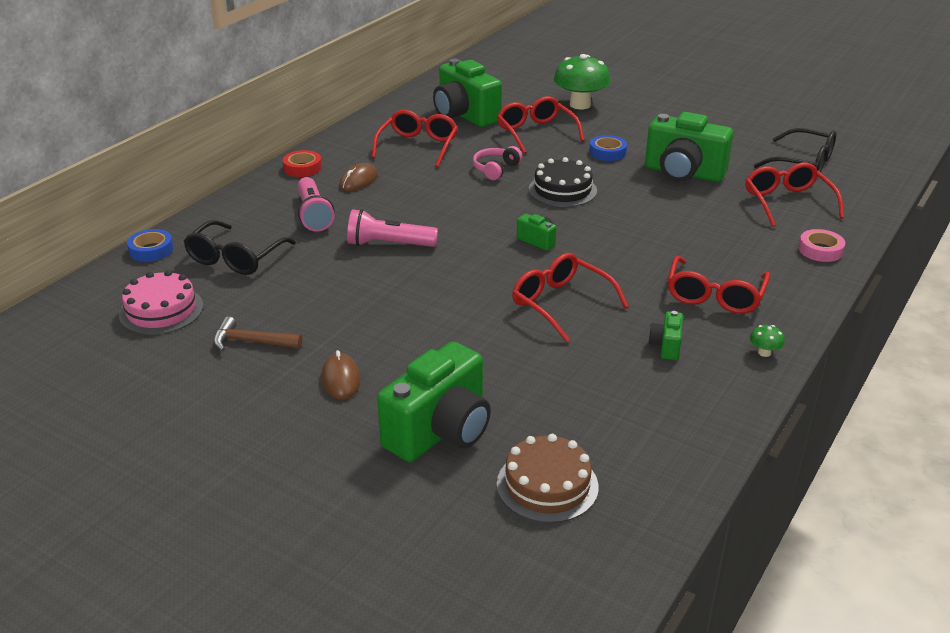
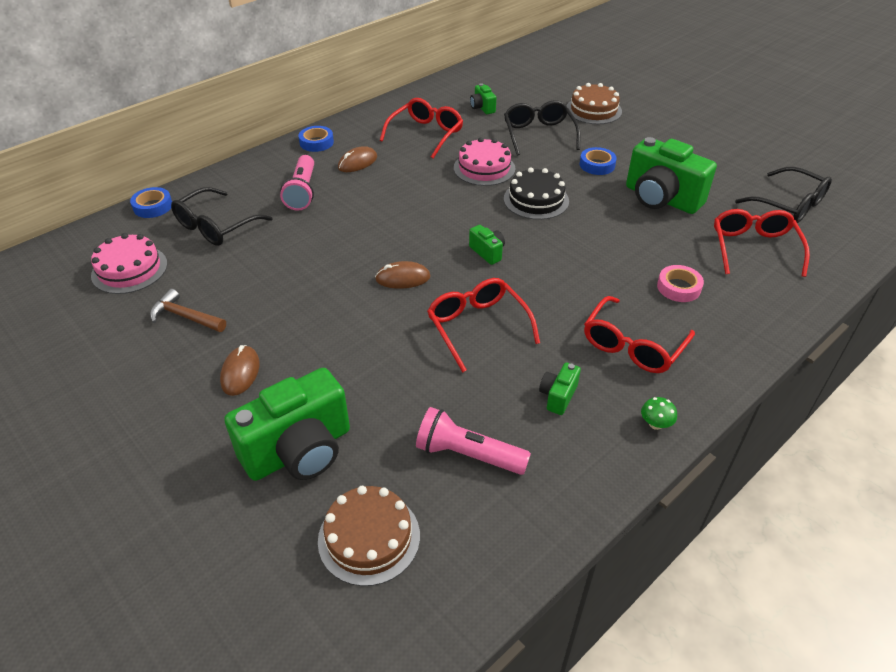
camera: 15 degrees right, 10 degrees up
(302, 168) = (316, 142): red tape -> blue tape
(389, 244) = (352, 234): pink flashlight -> pink flashlight (468, 454)
(464, 116) = (482, 108): green camera -> green camera, size x0.45
(464, 275) = (403, 278): none -> brown mouse
(495, 169) = (484, 168): pink headphones -> pink cake
(536, 133) = (539, 135): red glasses -> black glasses
(580, 105) = (593, 110): green mushroom -> brown cake
(820, 250) = (765, 310): pink tape -> pink tape (678, 287)

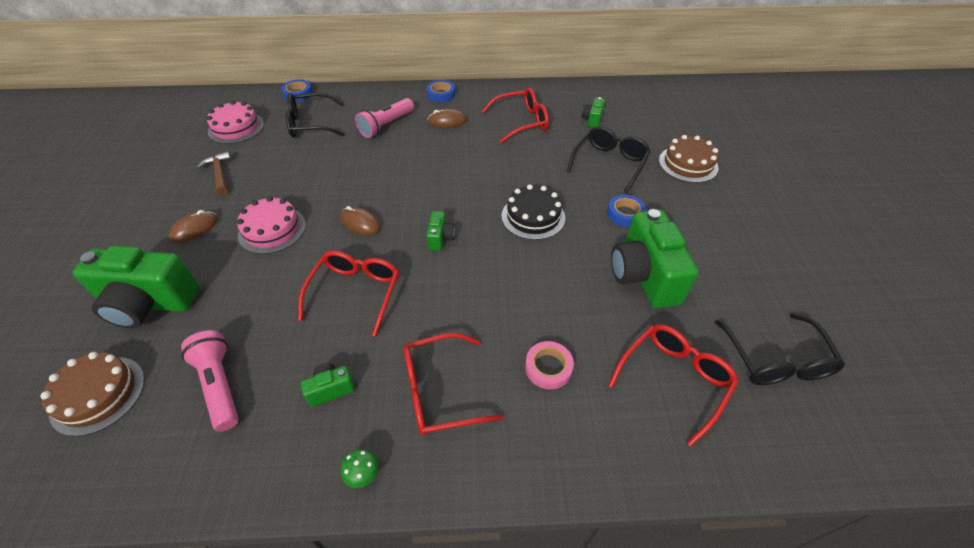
camera: 40 degrees right, 5 degrees up
(484, 168) = (528, 169): pink cake -> pink cake (272, 229)

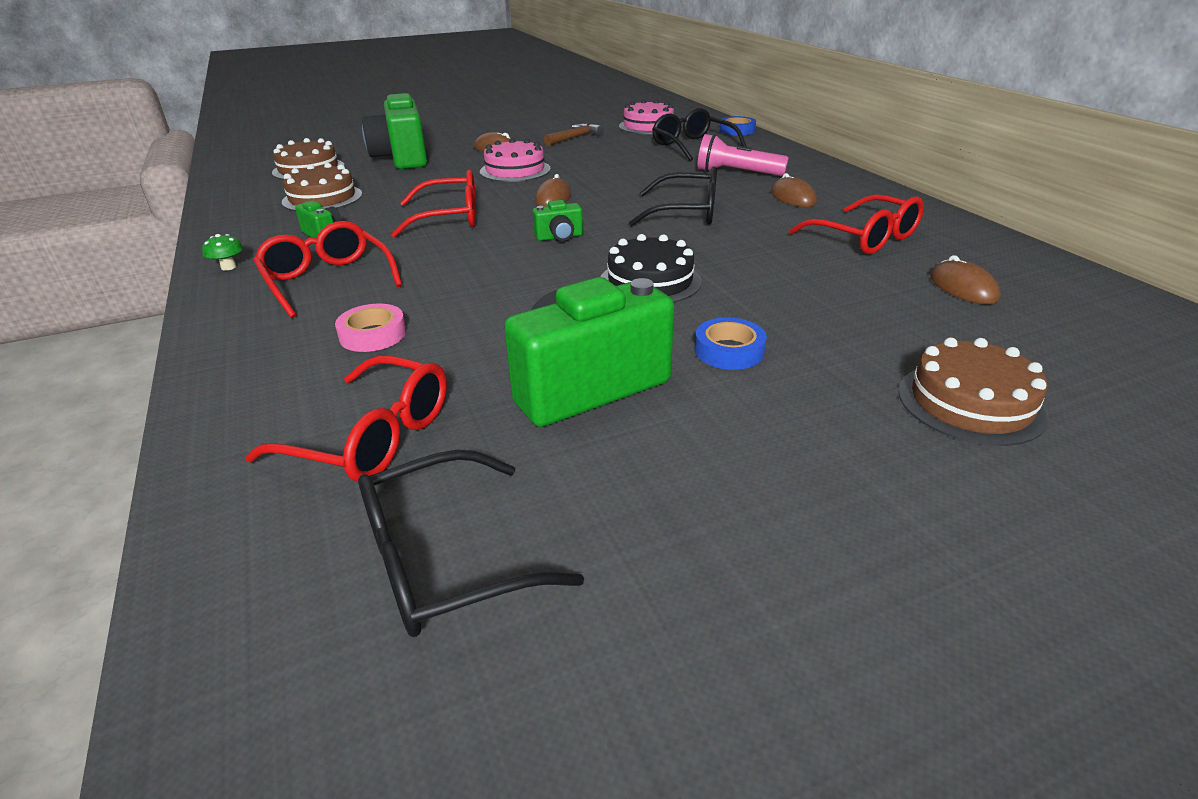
camera: 70 degrees right, 15 degrees down
(220, 385) = (322, 198): pink flashlight -> brown cake
(441, 94) = (848, 183): blue tape -> none
(592, 120) = (963, 288): green camera -> brown mouse
(609, 163) = (854, 319): black glasses -> black glasses (686, 212)

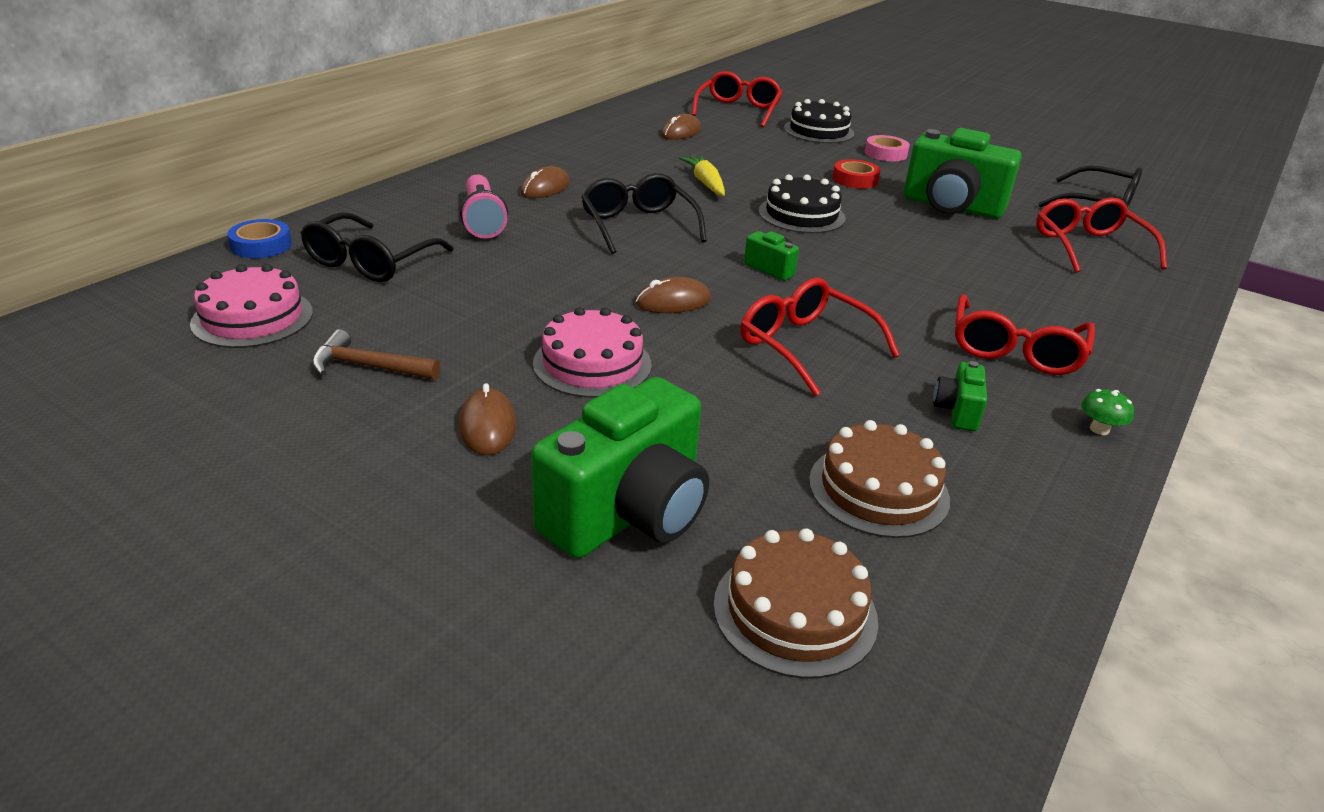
camera: 125 degrees left, 0 degrees up
(373, 334) = (1030, 289): pink tape -> pink tape (885, 153)
(729, 351) = (855, 179): blue tape -> red tape
(769, 259) = (705, 183): none -> yellow carrot
(864, 238) = (622, 158): red glasses -> red glasses (738, 110)
(970, 403) = (818, 131): brown cake -> black cake

